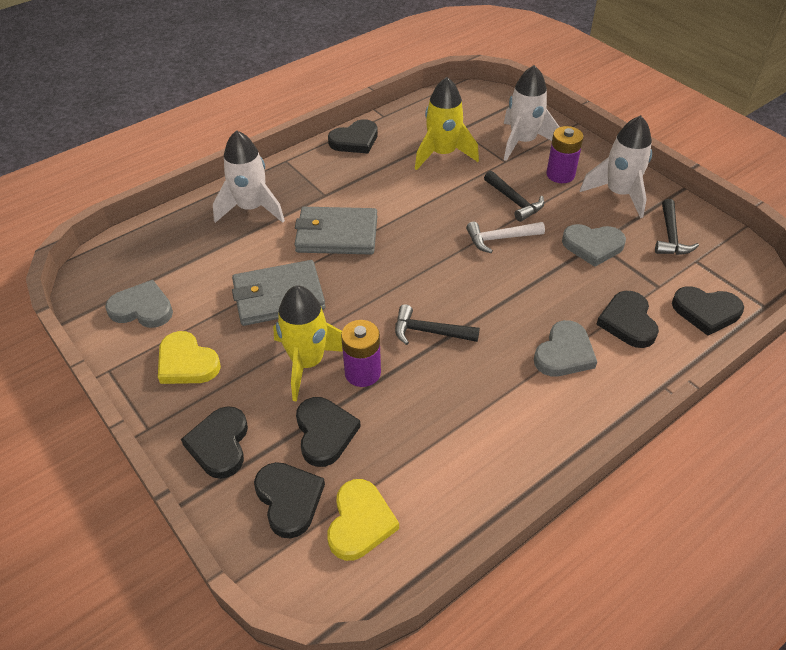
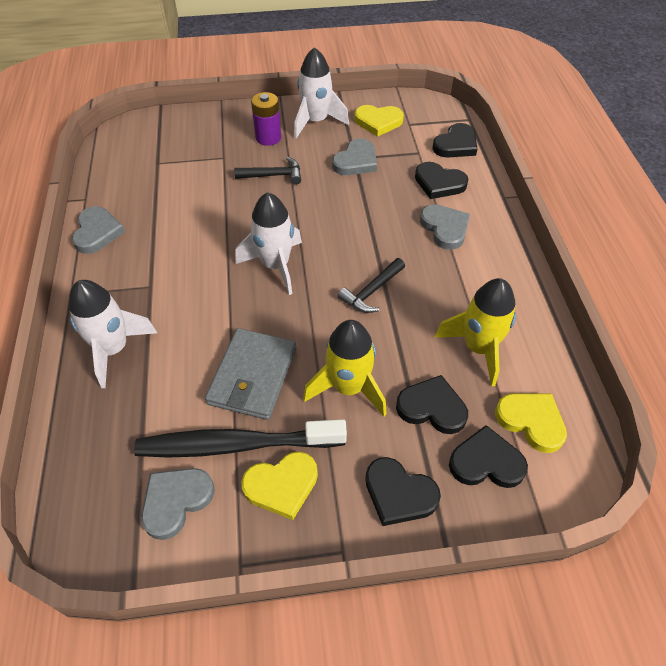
camera: 60 degrees left, 5 degrees up
(208, 318) = (236, 445): none -> black toothbrush
(336, 234) = (210, 300): grey wallet -> none
(355, 140) = (97, 232): black heart -> grey heart
(362, 373) = (385, 354): purple battery -> none
(443, 154) = (177, 187): yellow rocket -> yellow rocket (478, 348)
(500, 239) = (306, 203): white hammer -> none
(523, 142) = (211, 137): white rocket -> white rocket (275, 265)
(670, 236) = (378, 122): black hammer -> yellow heart

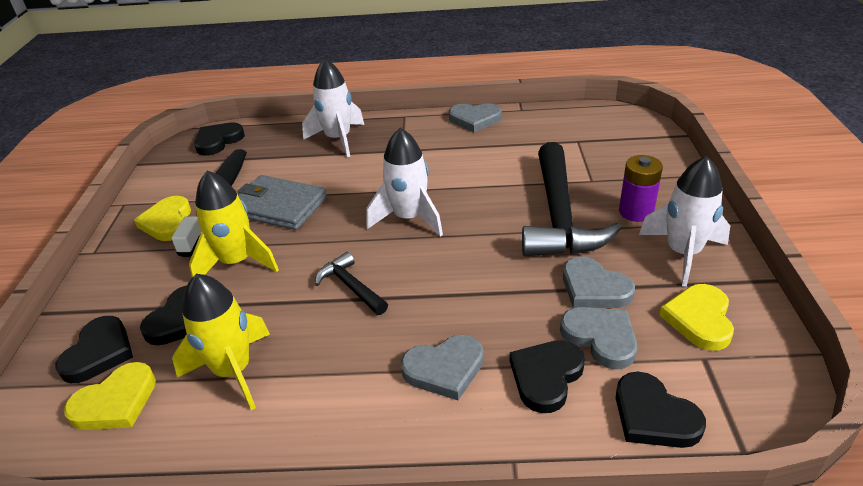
camera: 100 degrees right, 15 degrees down
(176, 501) = (190, 175): grey heart -> grey heart (600, 338)
(274, 175) = (559, 216): black hammer -> black hammer, size x2.07
(399, 494) = (114, 287): black heart -> black heart (218, 141)

